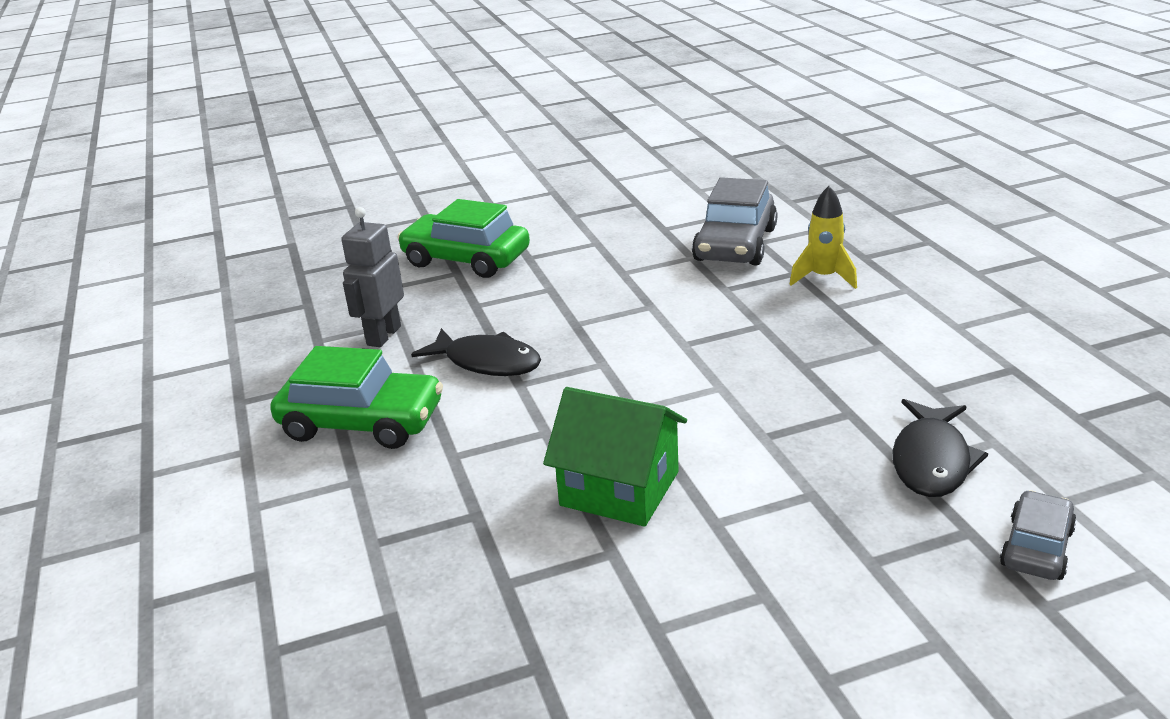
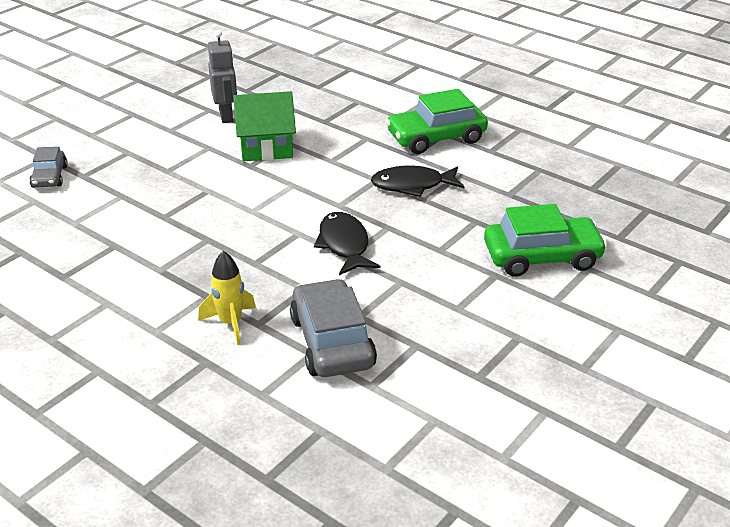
camera: 145 degrees right, 5 degrees up
(383, 336) = (503, 183): grey robot -> grey robot (226, 116)
(931, 460) = (108, 202): black fish -> black fish (344, 245)

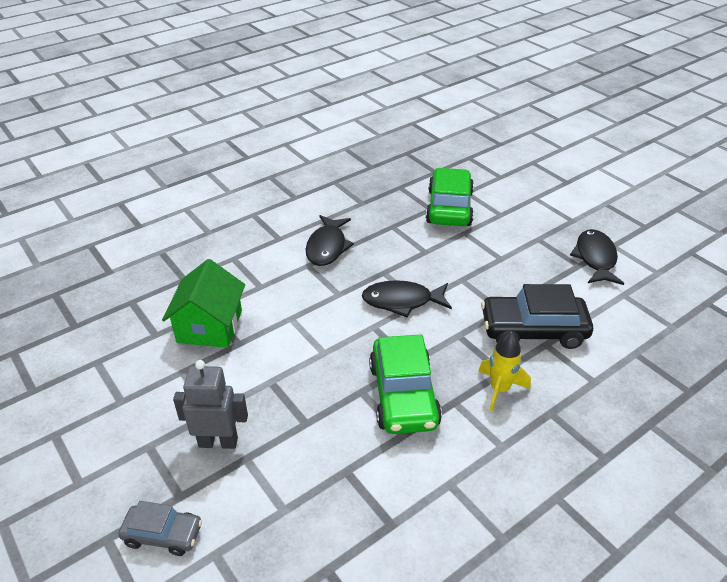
camera: 75 degrees left, 5 degrees up
(226, 116) = (123, 349): grey robot -> grey robot (218, 442)
(332, 342) = (533, 330): grey car -> black car
(436, 138) = (258, 219): green car -> green car (403, 395)
(502, 392) = (595, 258): none -> black fish

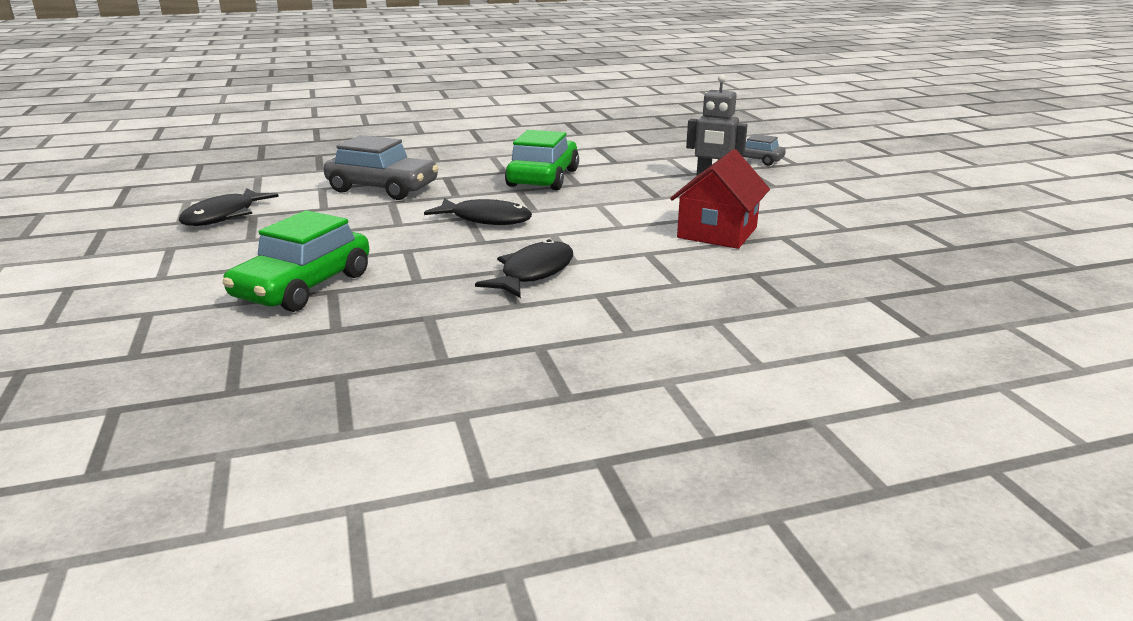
camera: 160 degrees left, 15 degrees down
(210, 326) = (717, 232): green house -> red house
(499, 389) = (460, 171): yellow rocket -> none
(533, 330) = (383, 188): black car -> grey car

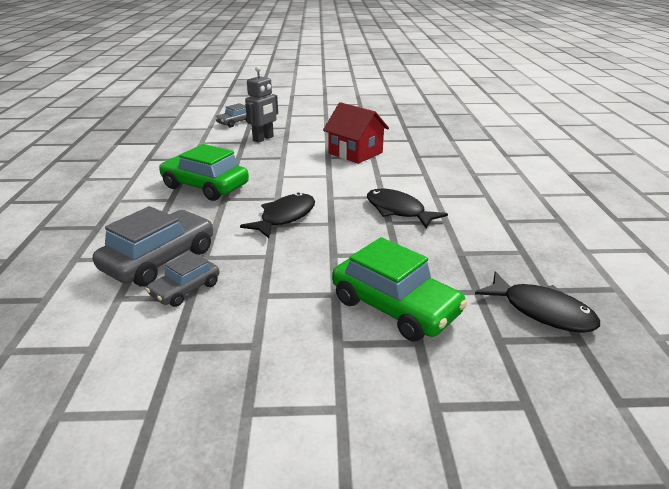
camera: 75 degrees left, 5 degrees up
(224, 216) = (160, 371): black fish -> black fish (541, 311)
(334, 204) = (185, 289): none -> grey car

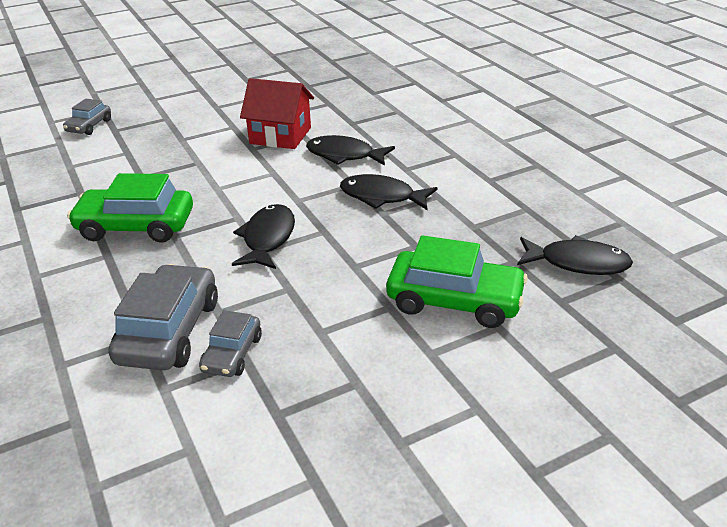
camera: 25 degrees left, 5 degrees up
(263, 139) = (150, 142): grey robot -> none
(392, 176) = (344, 155): none -> black fish

